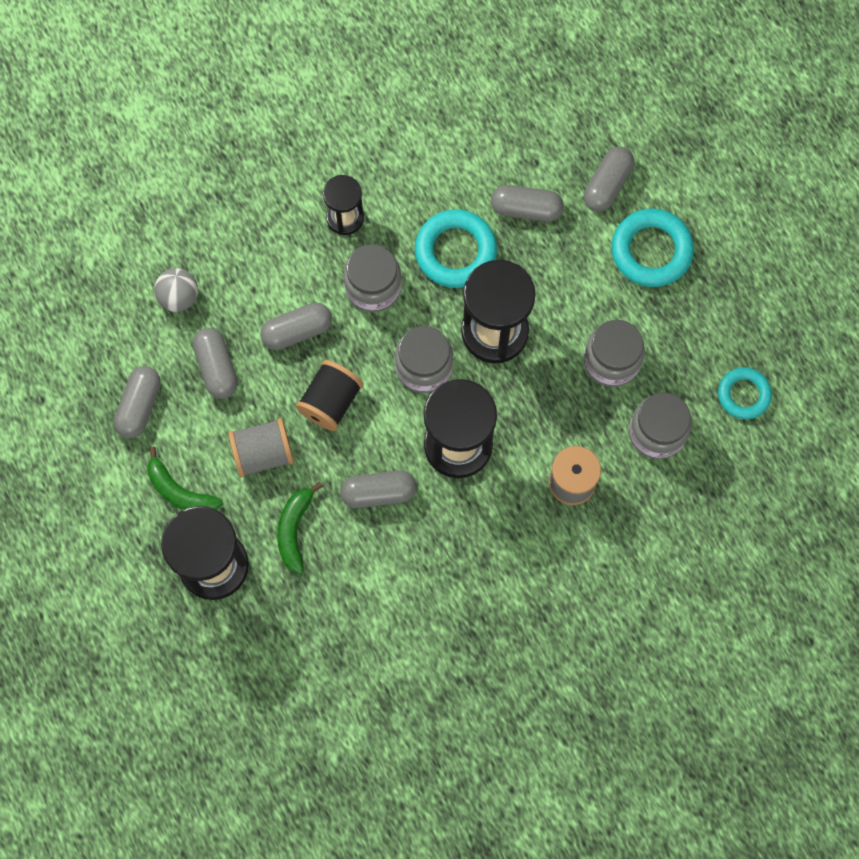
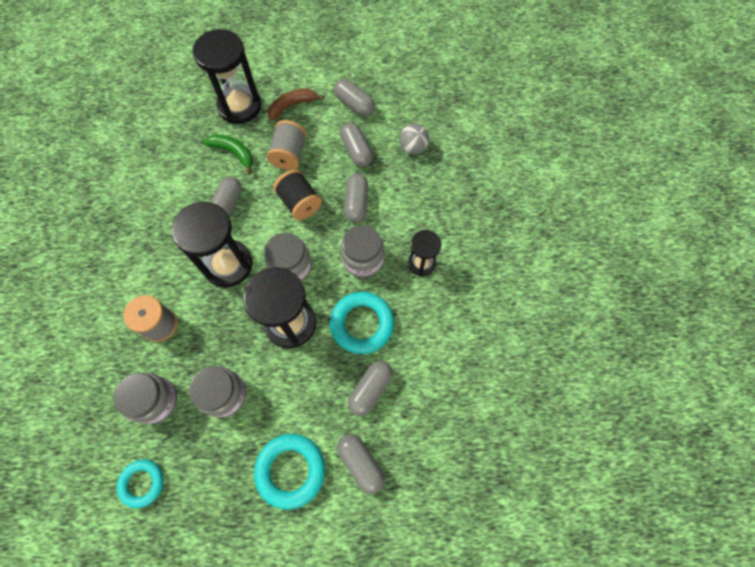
camera: 115 degrees right, 5 degrees down
(180, 491) = (292, 105): green banana -> brown banana
(216, 368) = (356, 150): grey capsule -> grey capsule turned 60 degrees clockwise

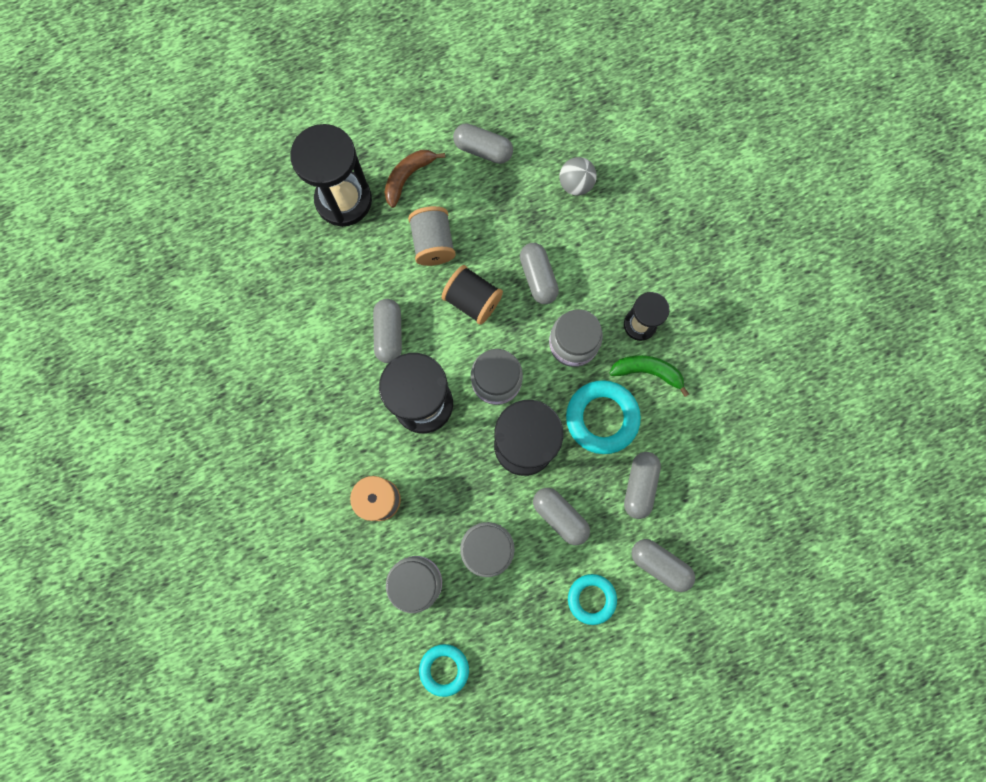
camera: 20 degrees left, 10 degrees up
(233, 153) = (365, 264): green banana -> green banana (647, 372)
(290, 470) = (591, 598): turquoise ring -> turquoise ring, size x0.64
(356, 150) = (511, 211): grey capsule -> grey capsule (560, 516)

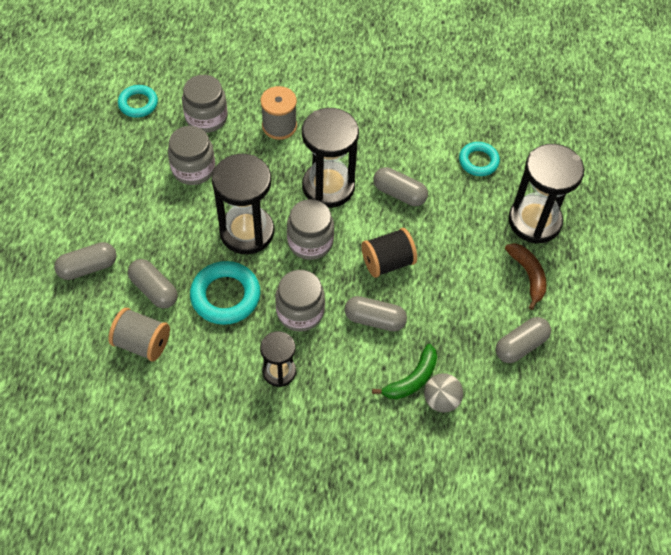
camera: 120 degrees right, 20 degrees down
(433, 243) = (456, 262): grey spool -> grey spool (142, 343)
(560, 516) = (177, 225): grey capsule -> none
(591, 598) = (104, 210): turquoise ring -> turquoise ring (478, 161)
(647, 372) = (236, 352): green banana -> green banana (412, 379)

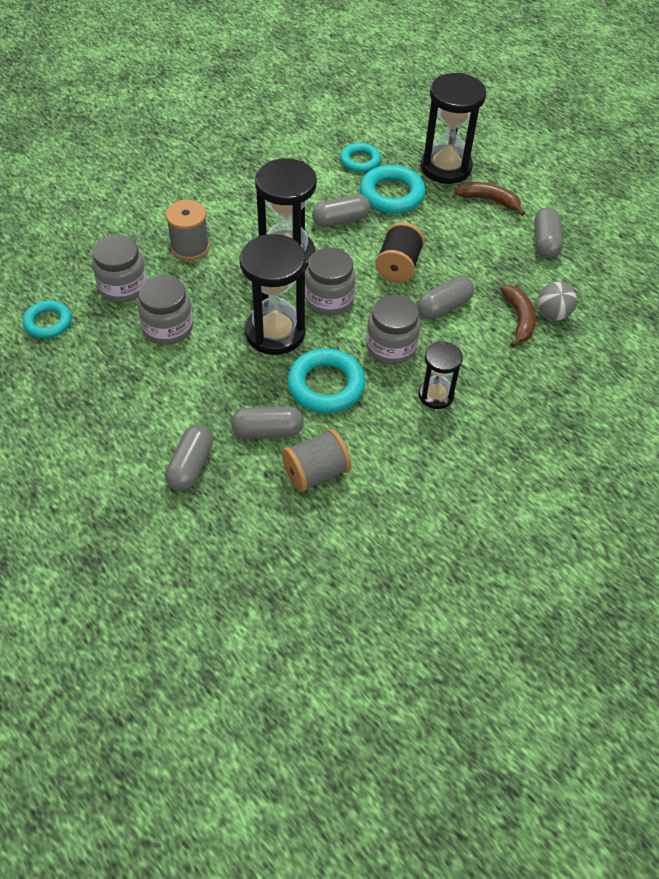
camera: 50 degrees left, 5 degrees down
(412, 379) = (519, 319): green banana -> brown banana
(462, 206) = (391, 194): none -> turquoise ring

